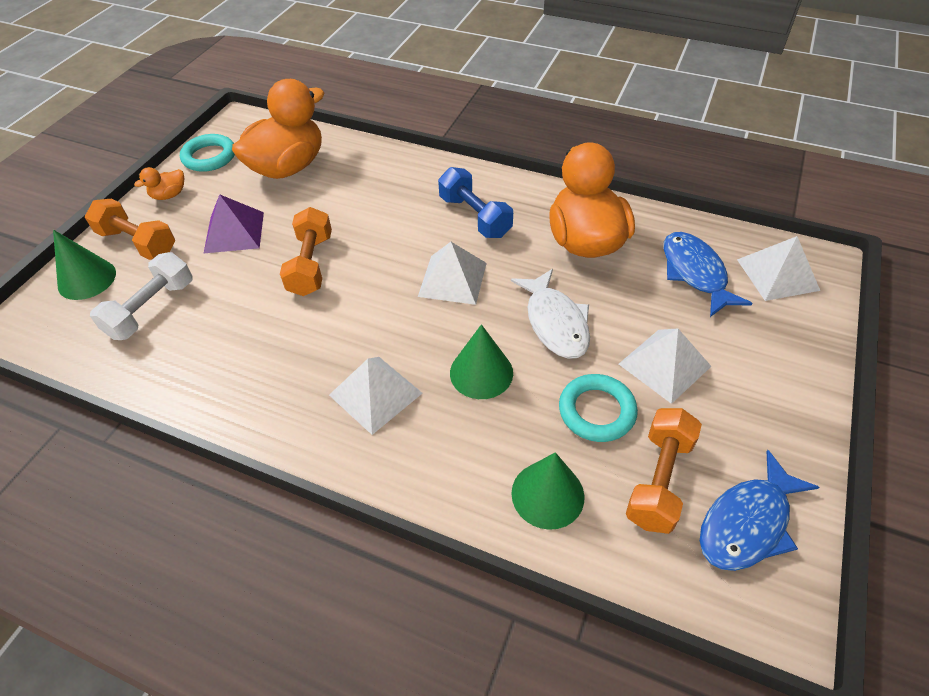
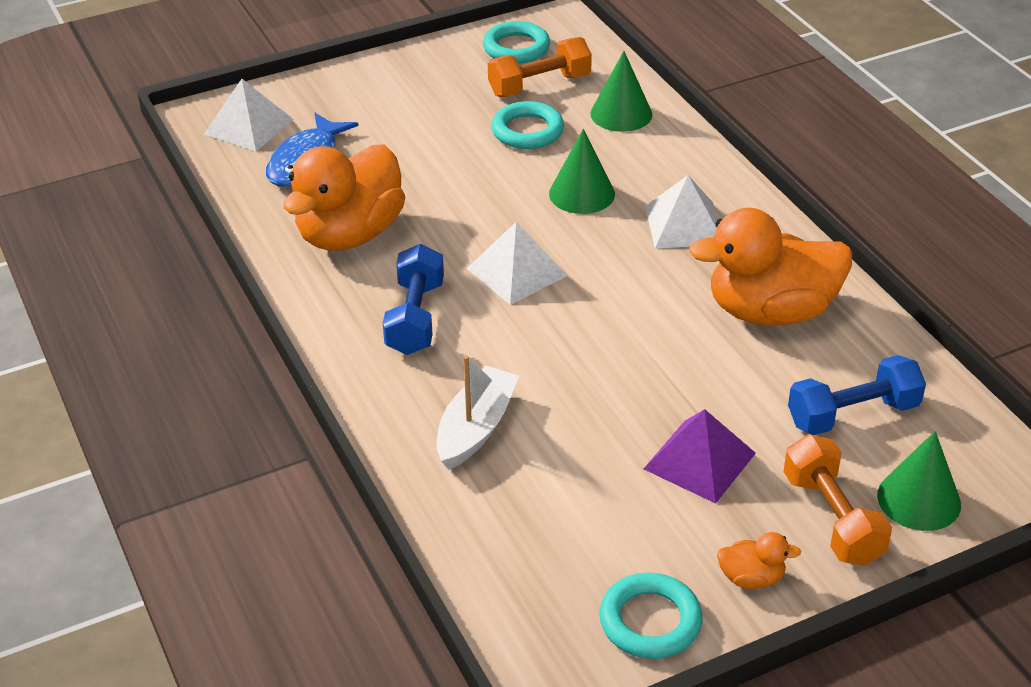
camera: 140 degrees left, 10 degrees down
(151, 309) = (853, 414): white dumbbell -> blue dumbbell
(288, 167) = (554, 524): orange duck -> orange duck (770, 311)
(311, 265) = (642, 366): orange dumbbell -> none
(372, 184) = (476, 428): none -> white boat
(555, 322) = (475, 192): white fish -> none
(664, 365) = (437, 127): white pyramid -> none
(748, 523) = (516, 48): blue fish -> turquoise ring

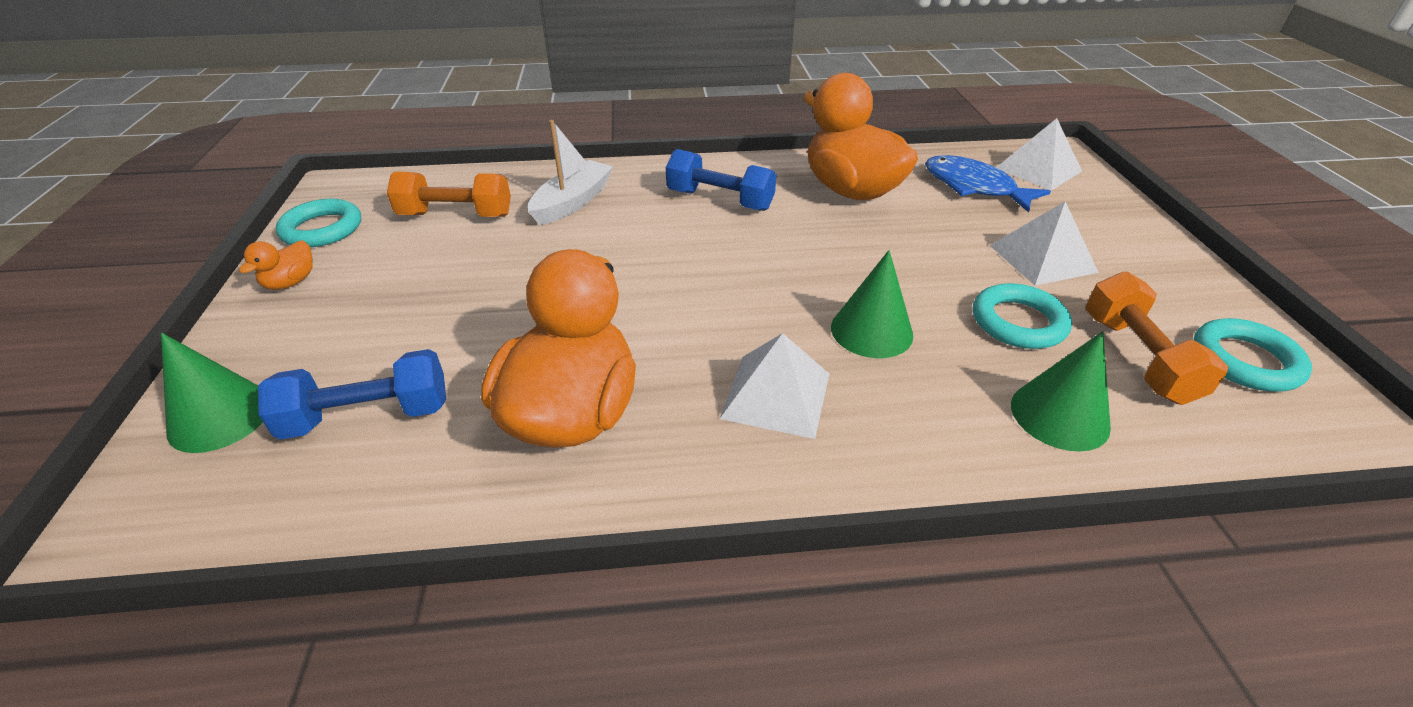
camera: 110 degrees right, 0 degrees up
(476, 428) = (572, 202): white boat -> white boat turned 105 degrees counterclockwise
(516, 272) = (752, 259): white pyramid -> white pyramid (1042, 258)
(699, 461) = (427, 294): purple pyramid -> none
(832, 518) = (280, 347): orange dumbbell -> orange dumbbell (456, 215)
(853, 414) = (368, 416): blue dumbbell -> blue dumbbell turned 75 degrees clockwise

